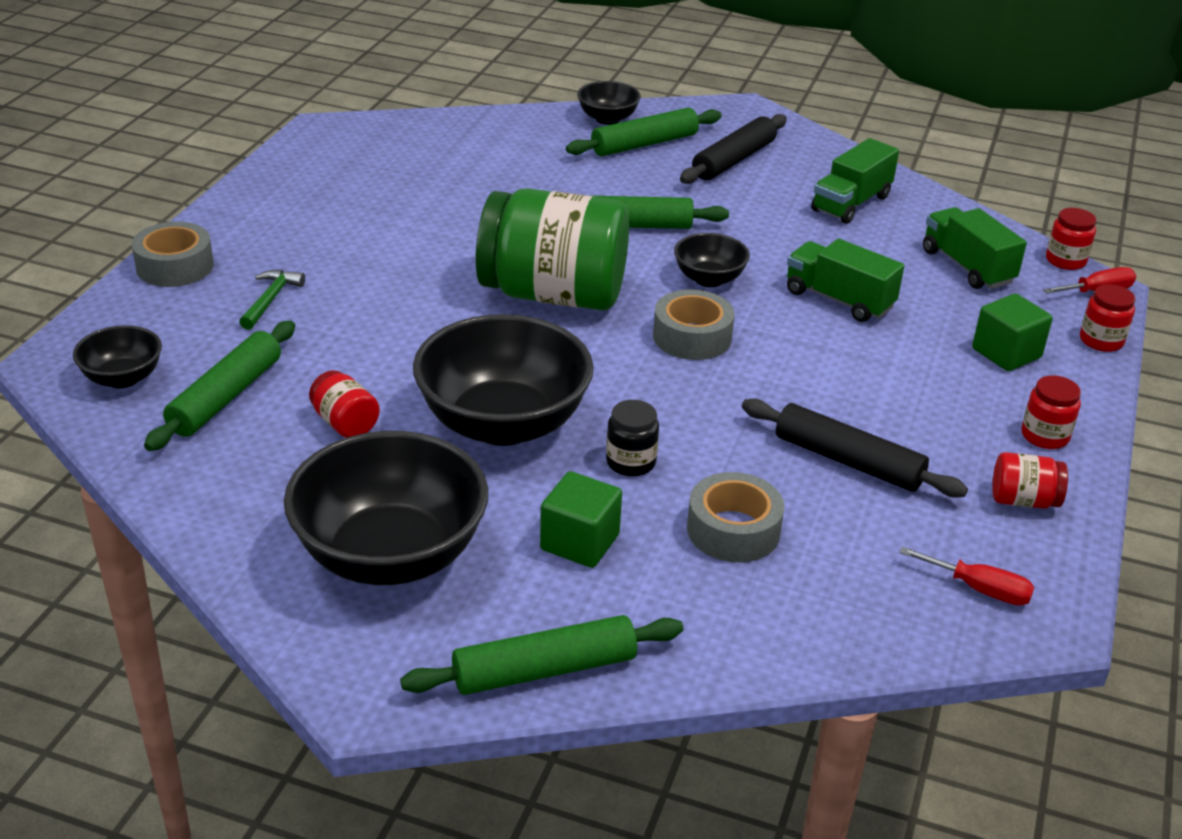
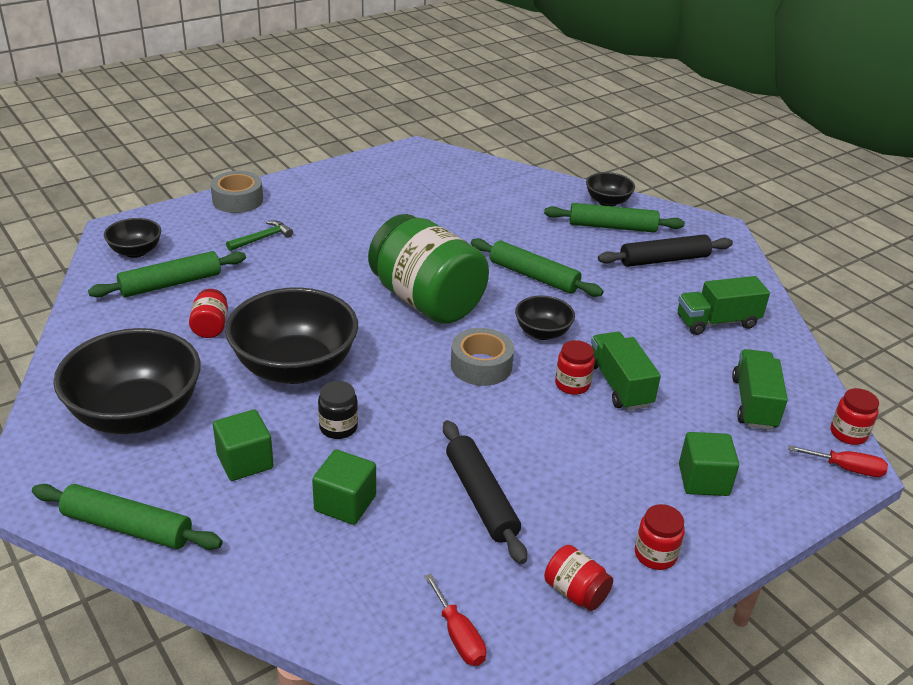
camera: 35 degrees right, 0 degrees up
(733, 530) = (345, 503): grey tape -> green cube
(1101, 341) = (799, 507): red jar -> red jar (572, 384)

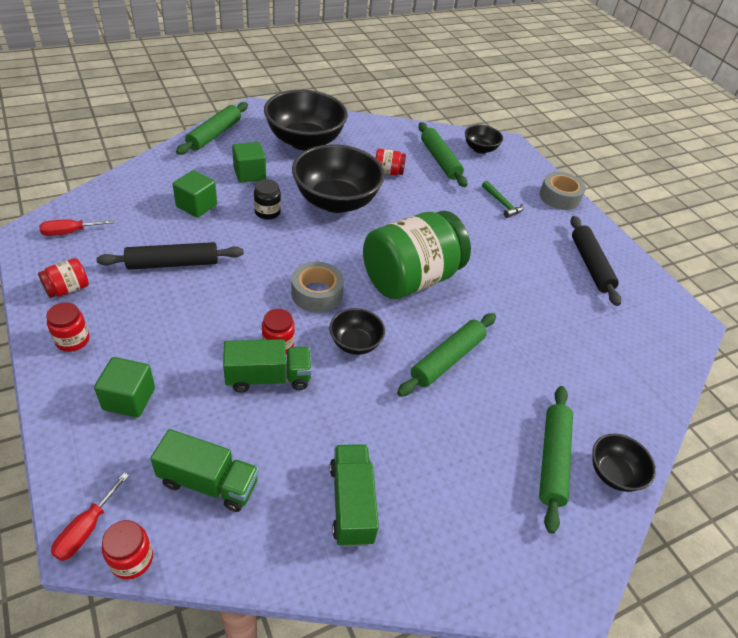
camera: 95 degrees right, 10 degrees up
(664, 260) = (481, 492): black rolling pin -> black rolling pin (590, 265)

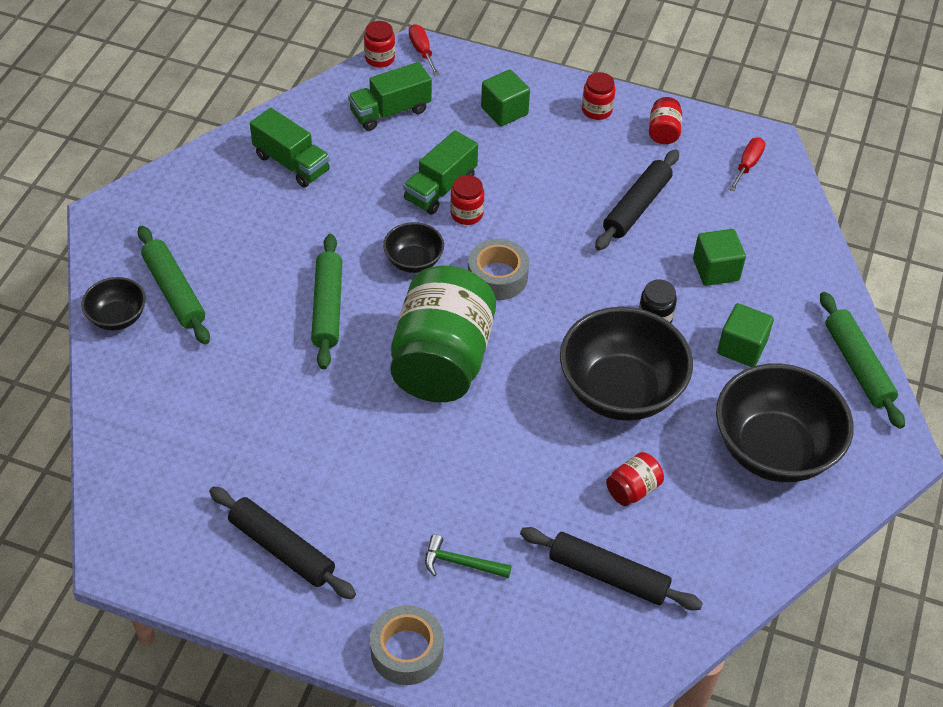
camera: 140 degrees right, 5 degrees up
(440, 160) = (608, 575): green rolling pin -> black rolling pin
(480, 149) = (591, 657): black bowl -> none

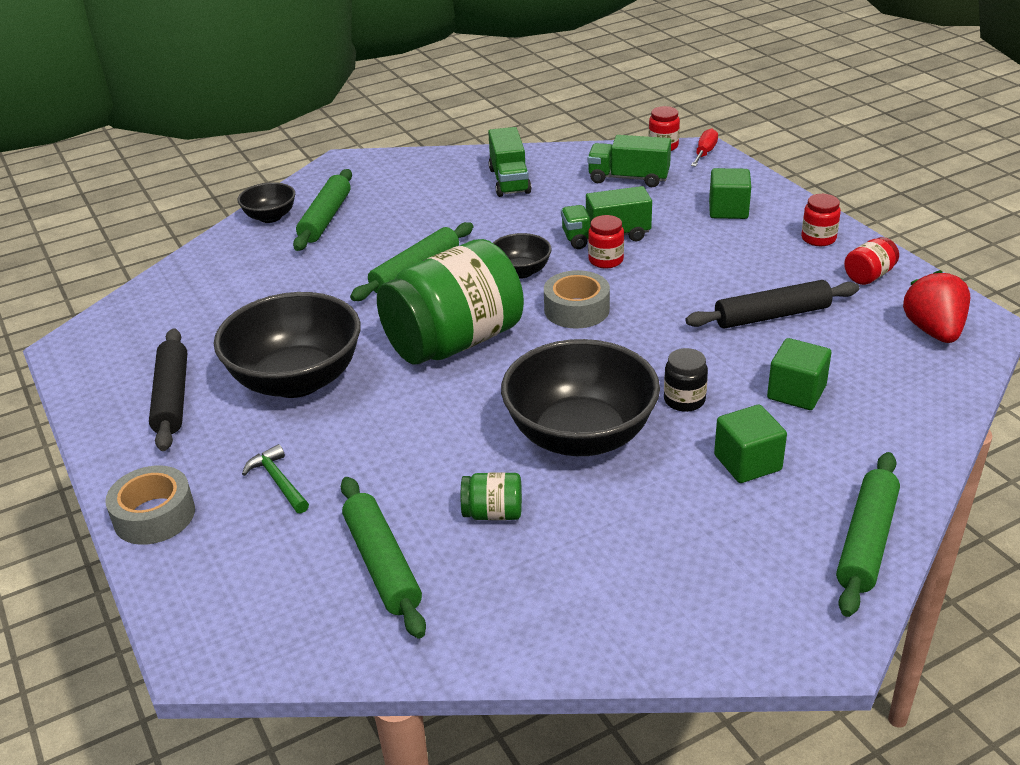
camera: 45 degrees right, 15 degrees down
(608, 575) = (382, 564): black rolling pin -> green rolling pin
(633, 489) = (493, 513): red jar -> green jar
(747, 165) = (933, 331): red screwdriver -> red strawberry
(774, 449) = (677, 560): black bowl -> black bowl (297, 380)

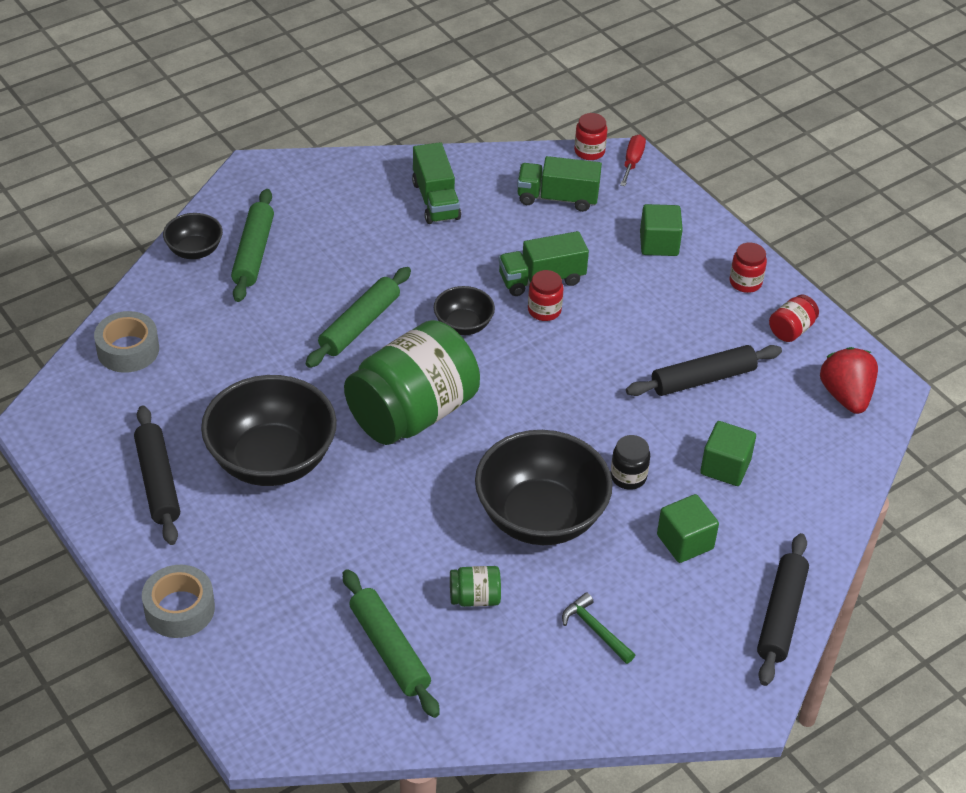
camera: 10 degrees left, 10 degrees up
(278, 481) = (281, 571): green hammer -> green hammer (595, 630)
(576, 309) = (522, 373): grey tape -> grey tape (128, 350)
(866, 541) = (781, 615): green rolling pin -> black rolling pin

